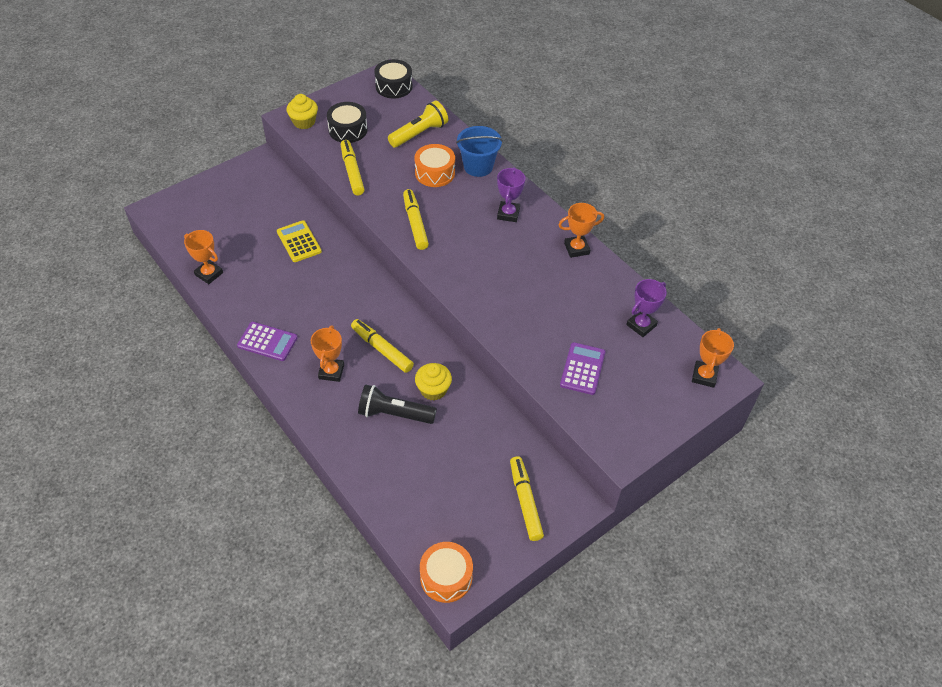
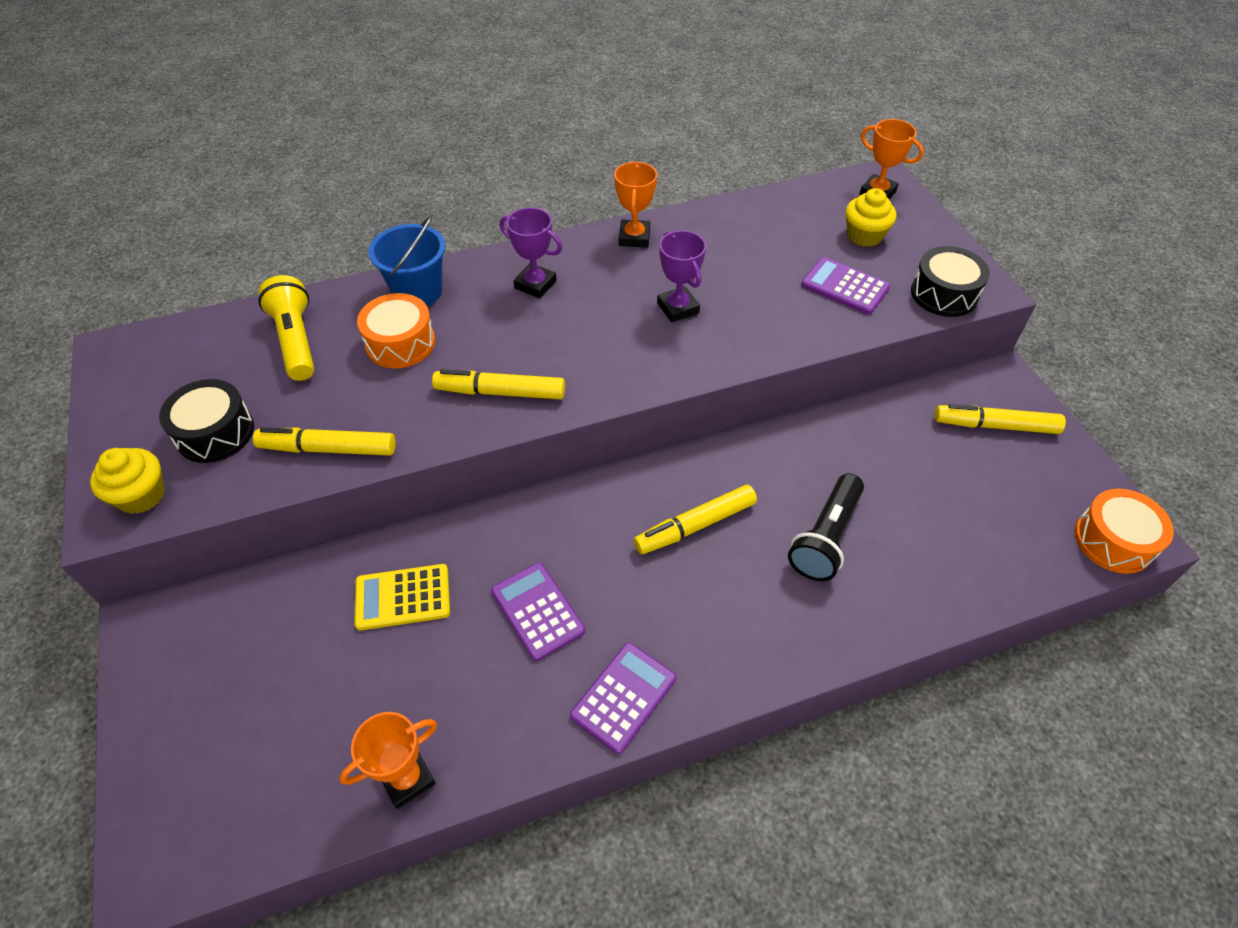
camera: 70 degrees left, 0 degrees up
(306, 295) = (537, 611): none -> purple calculator
(331, 371) = (721, 607): orange trophy -> none
(394, 86) = (152, 346): black drum -> black drum (944, 294)
(433, 390) = (791, 479): yellow cupcake -> yellow cupcake (864, 235)
(641, 325) = (786, 218): purple trophy -> purple trophy (677, 308)

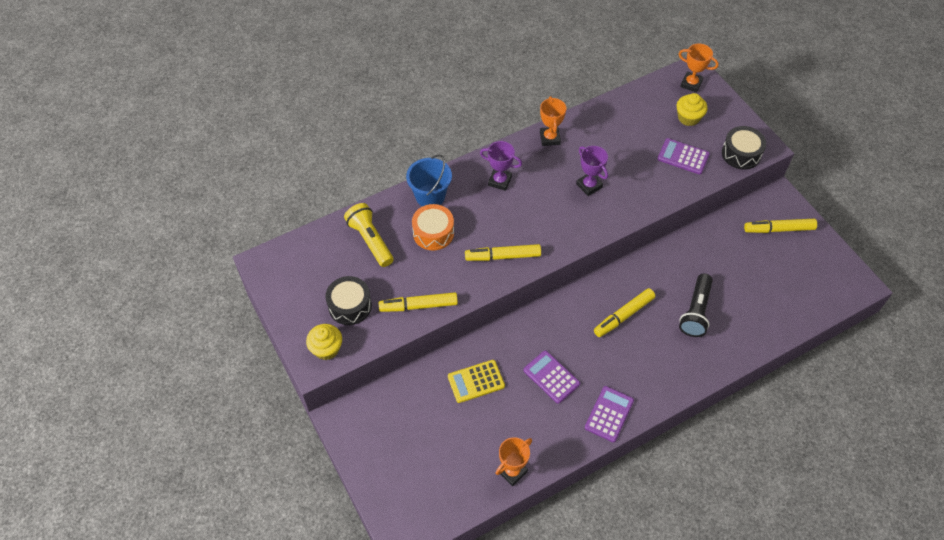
camera: 10 degrees left, 5 degrees up
(1113, 541) = (847, 289): orange drum -> none

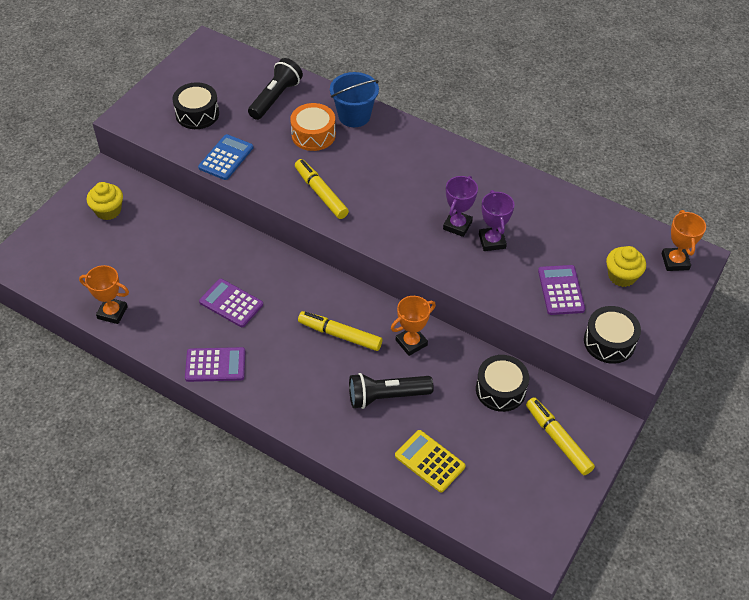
camera: 60 degrees right, 5 degrees down
(326, 349) = (144, 118): yellow cupcake -> yellow cupcake (108, 210)
(370, 240) = (275, 98): yellow flashlight -> black flashlight
(419, 306) = (226, 157): yellow marker -> blue calculator
(476, 381) = (193, 249): yellow calculator -> yellow calculator (429, 461)
(499, 181) = (410, 156): purple trophy -> purple trophy (492, 241)
(549, 138) = (494, 172): orange trophy -> orange trophy (411, 342)
(551, 377) = (231, 303): purple calculator -> purple calculator turned 75 degrees counterclockwise
(723, 240) = (500, 390): none -> black drum

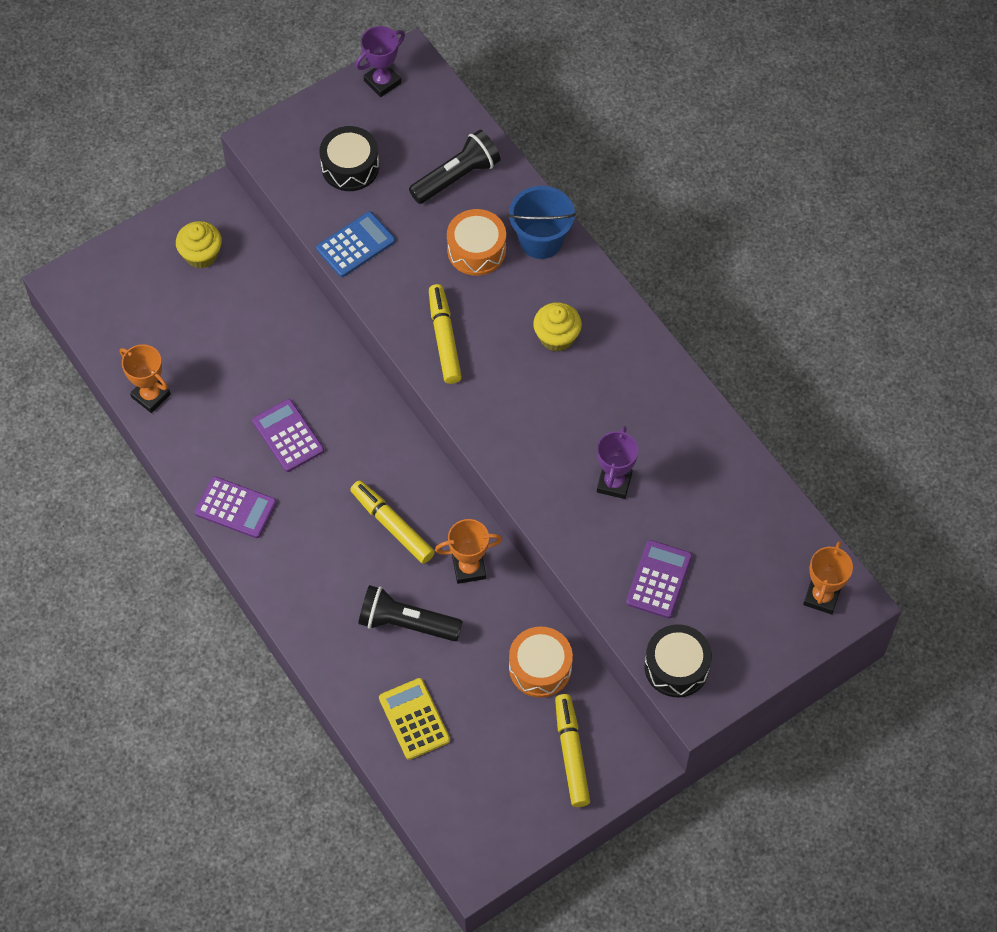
camera: 25 degrees right, 10 degrees up
(457, 225) = (584, 445): purple trophy -> purple trophy (382, 82)
(500, 390) = (540, 668): black drum -> orange drum
(622, 276) = (744, 590): yellow cupcake -> yellow cupcake (556, 337)

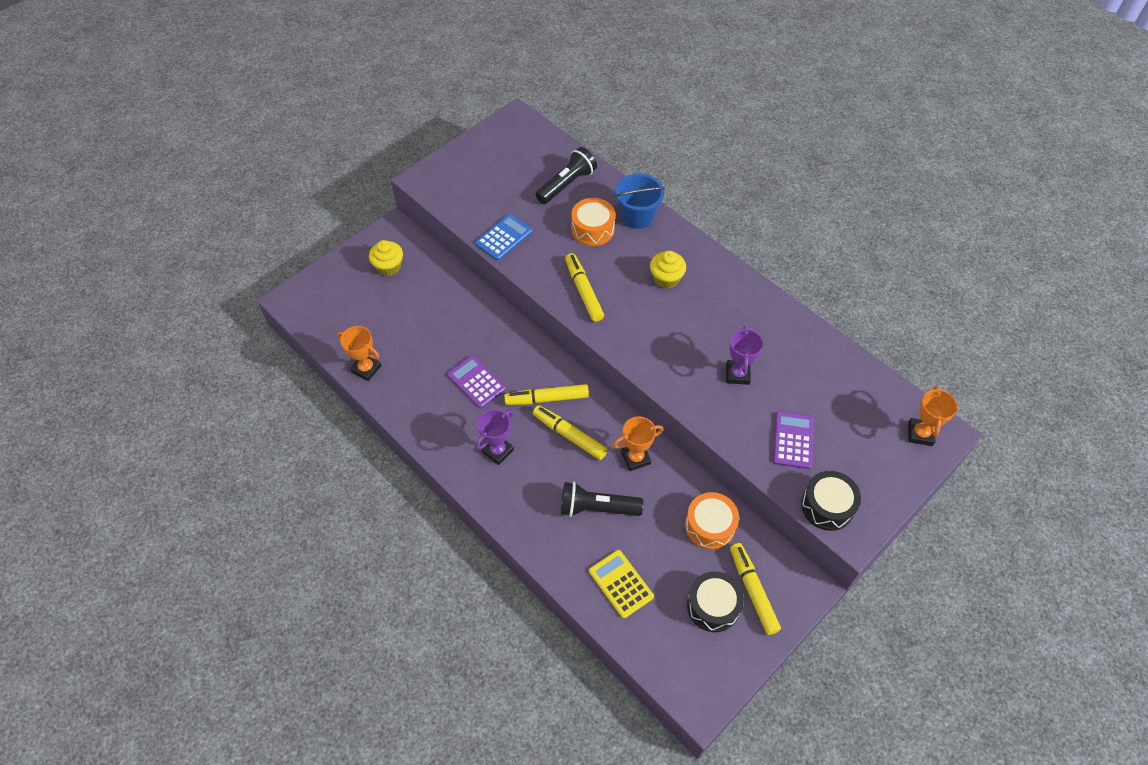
camera: 10 degrees left, 5 degrees down
(235, 508) = (445, 441): purple calculator -> none
(350, 167) = (489, 188): black drum -> black drum (713, 606)
(374, 473) = (547, 399): none -> yellow marker
(382, 82) = (500, 132): purple trophy -> purple trophy (497, 451)

